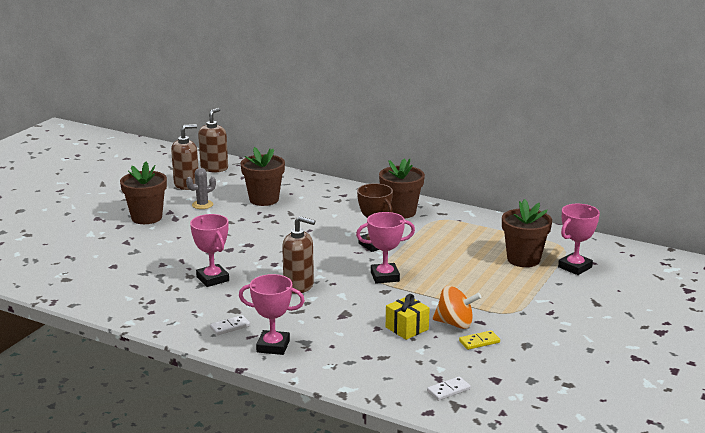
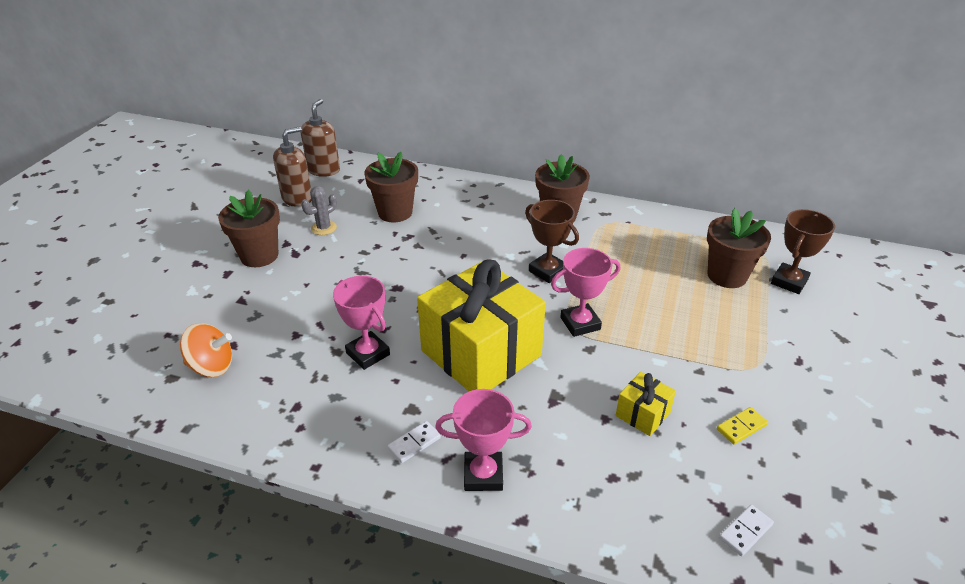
camera: 10 degrees left, 15 degrees up
(299, 286) = (481, 353): brown soap dispenser -> yellow gift
(455, 323) = (697, 397): orange spinning top -> orange spinning top (212, 366)
(575, 267) = (789, 282): pink trophy -> brown trophy

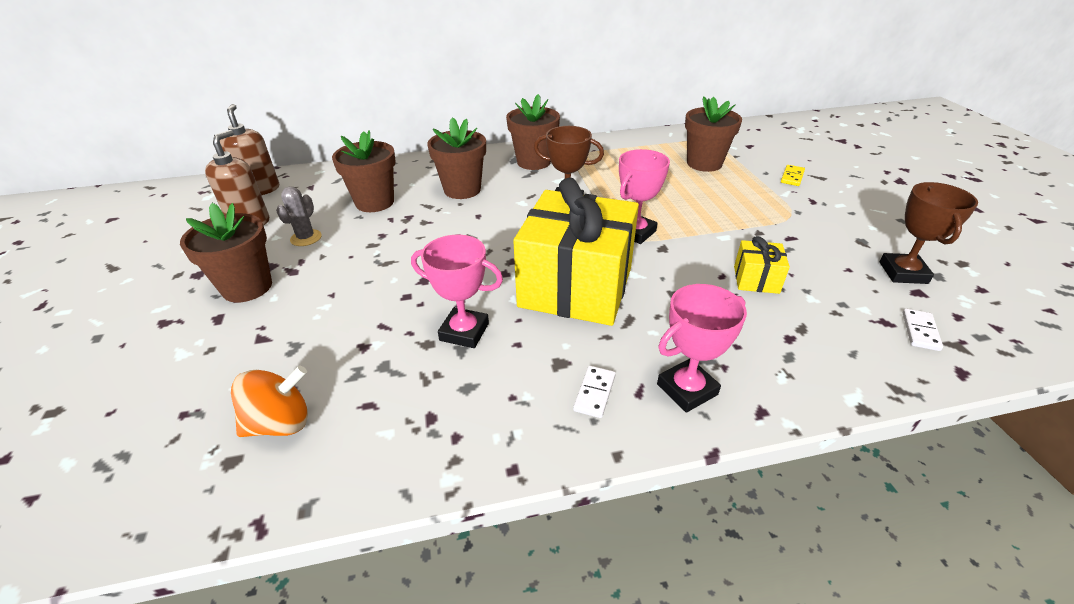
camera: 30 degrees left, 0 degrees up
(472, 224) = (462, 190): none -> brown flower pot
(741, 427) = (831, 259): yellow domino -> yellow domino (792, 177)
(789, 282) = (748, 154): brown trophy -> brown trophy (903, 273)

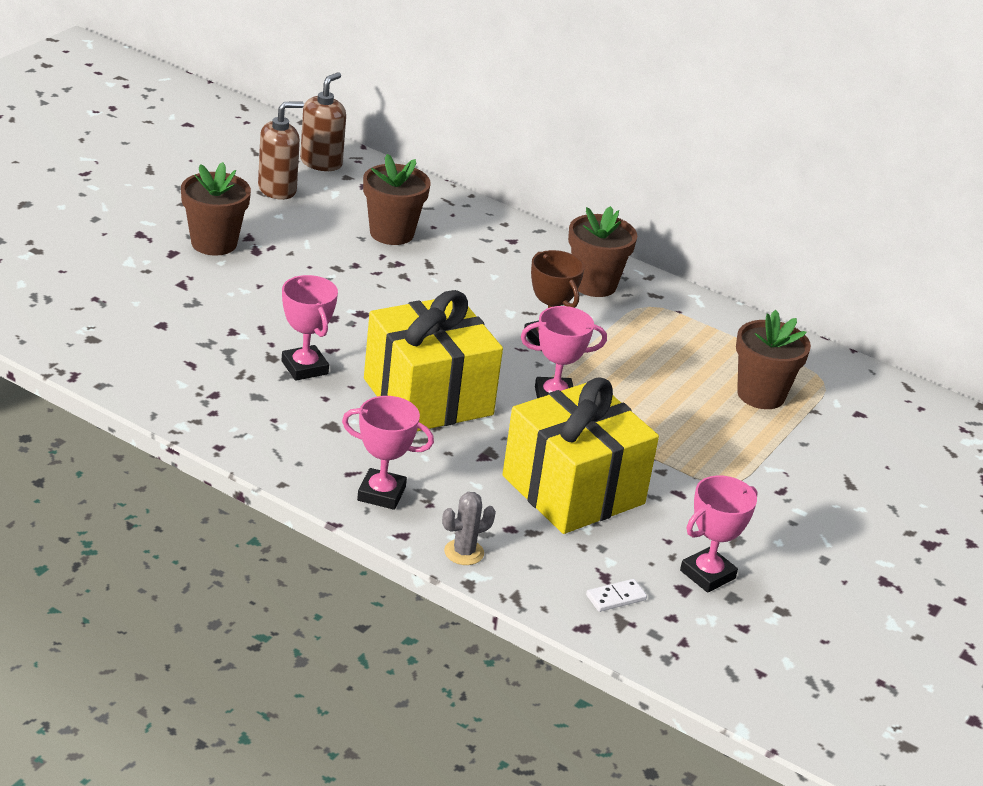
camera: 40 degrees right, 5 degrees down
(280, 423) = (136, 339): orange spinning top -> none
(306, 238) = (298, 230): grey cactus -> grey cactus (464, 552)
(462, 190) = (480, 268): brown flower pot -> none
(594, 393) = (323, 453): white domino -> none
(756, 279) = (573, 490): yellow gift -> yellow gift, size x2.36
(792, 177) = (819, 464): yellow domino -> none
(903, 273) = (707, 574): brown trophy -> pink trophy

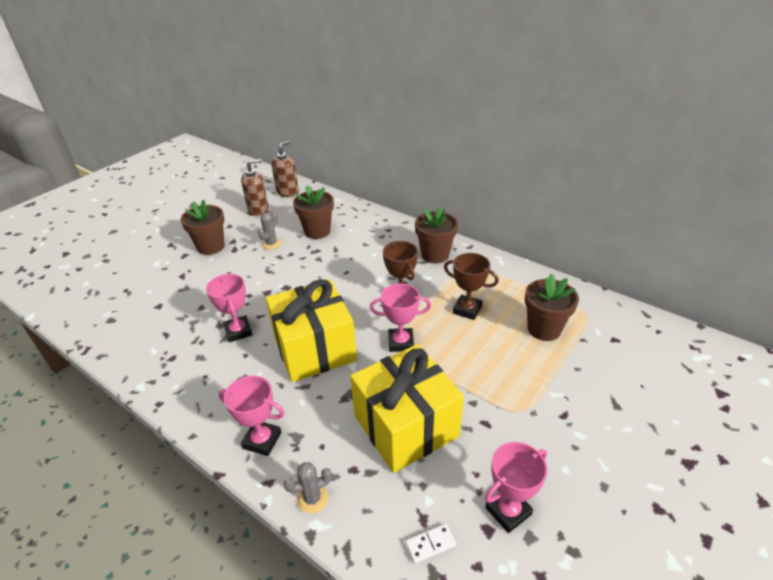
camera: 10 degrees right, 5 degrees up
(318, 247) = (271, 244): none -> grey cactus
(649, 363) = (467, 310): none -> brown trophy

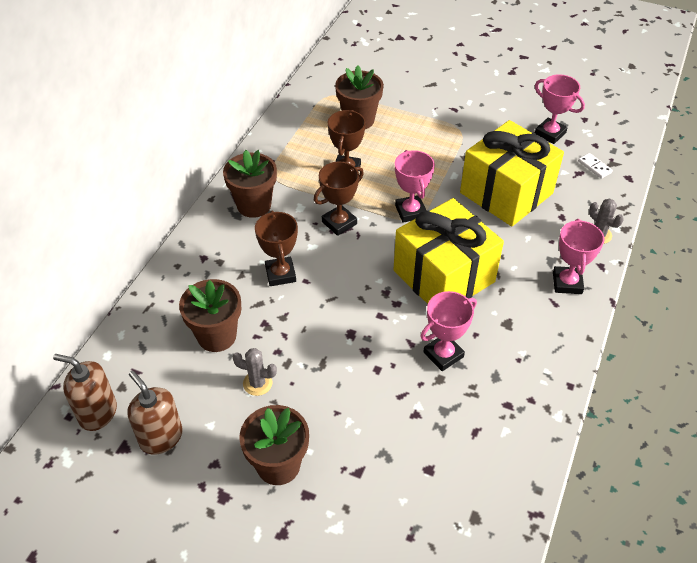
camera: 105 degrees left, 10 degrees up
(358, 261) = (280, 274): none -> brown trophy

